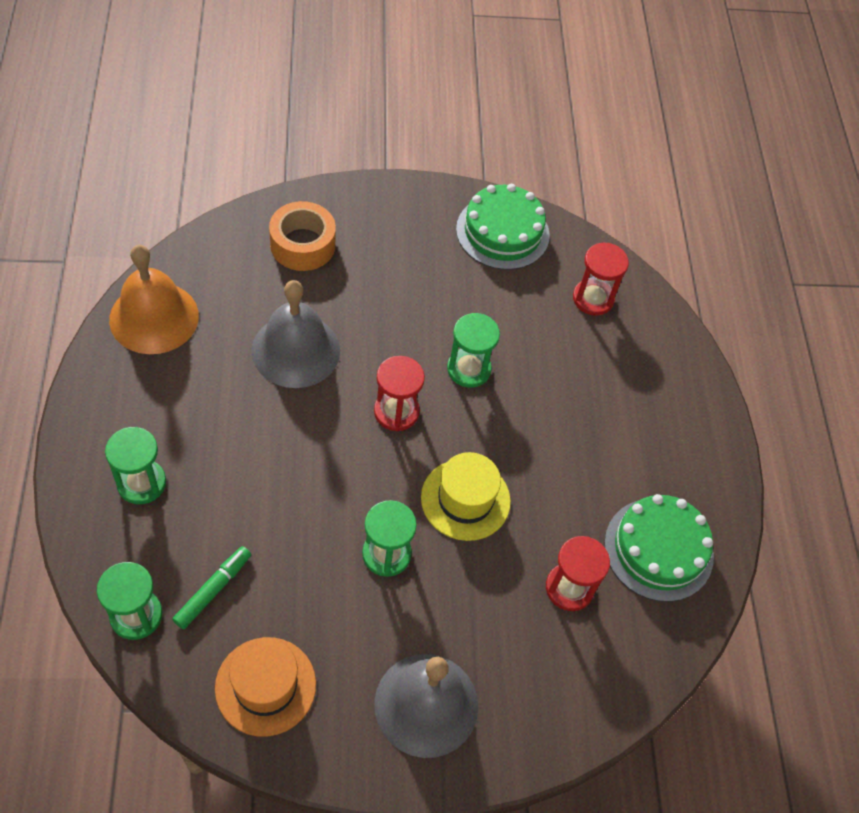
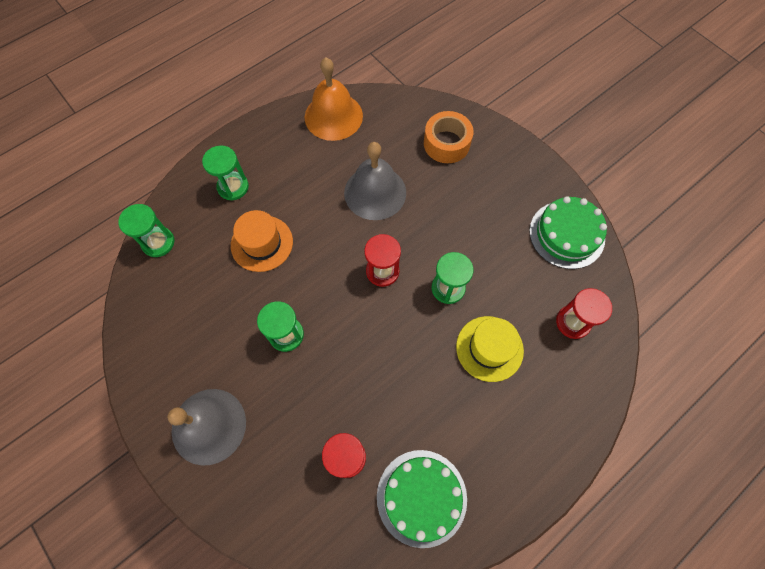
camera: 60 degrees right, 10 degrees up
(213, 590) = (198, 266): green marker -> none
(265, 686) = (162, 333): orange hat -> orange hat (262, 243)
(465, 499) = (357, 351): yellow hat -> yellow hat (489, 348)

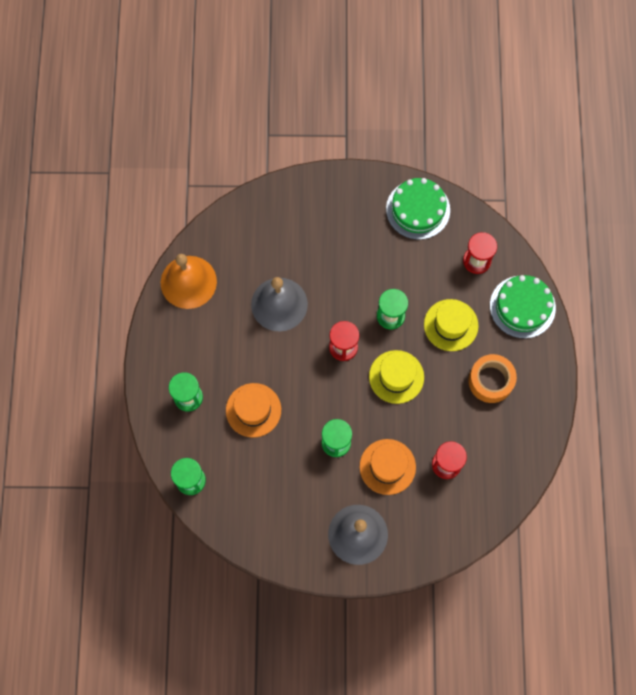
camera: 50 degrees left, 5 degrees up
(299, 400) = (387, 466): none -> orange hat
(395, 338) = (396, 377): none -> yellow hat
(421, 497) = (504, 439): green cake -> green cake (522, 307)
(446, 143) = (282, 224): orange tape -> orange tape (490, 381)

